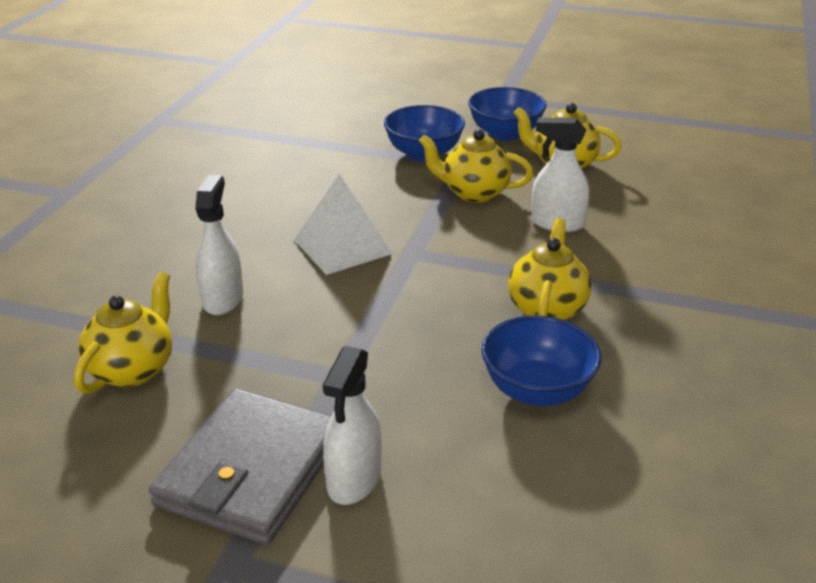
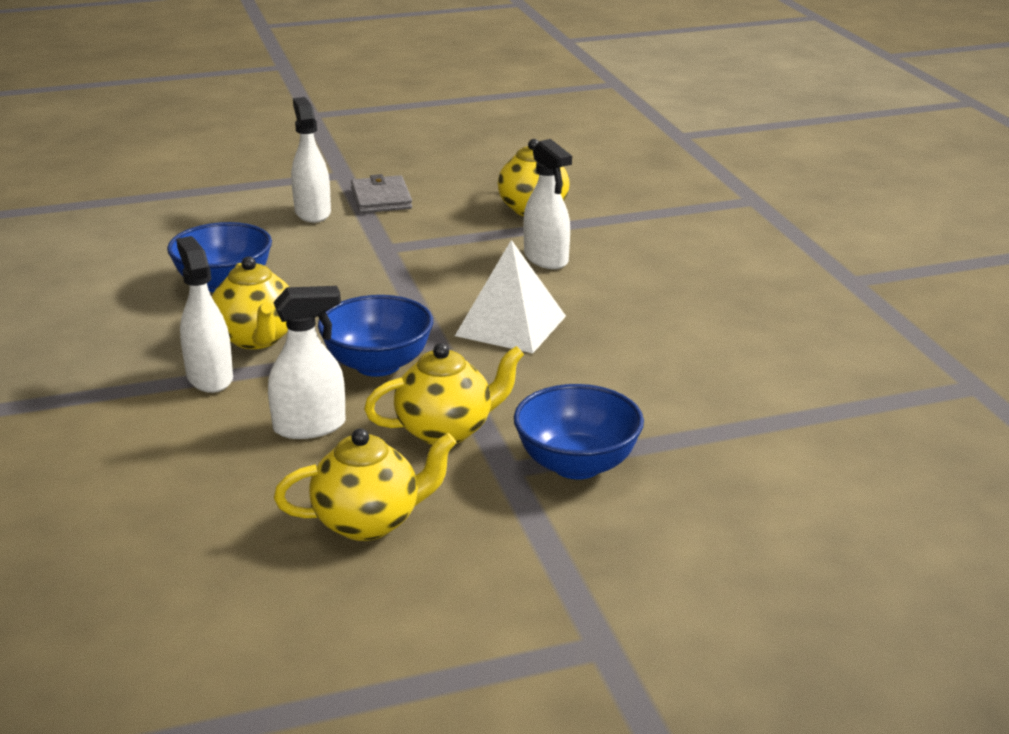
camera: 145 degrees right, 5 degrees down
(251, 470) = (381, 199): grey wallet -> grey wallet, size x0.58
(505, 134) = (507, 550): blue bowl -> blue bowl (378, 365)
(606, 285) = (209, 377): none -> white spray bottle

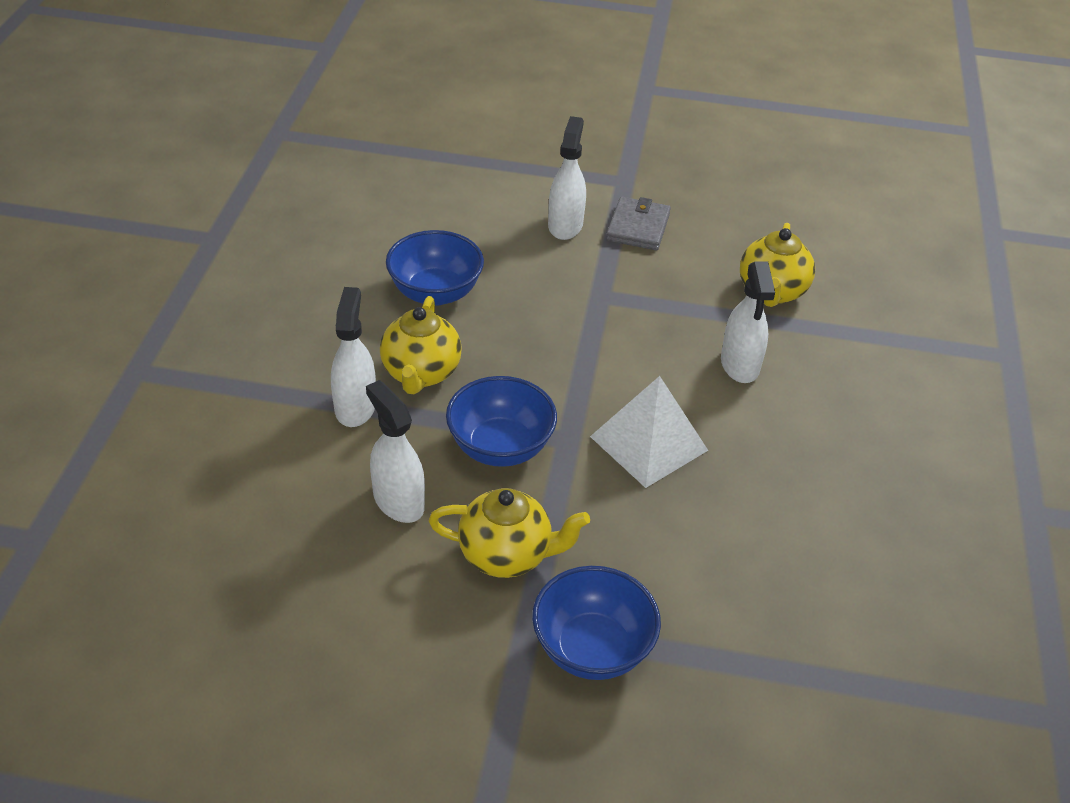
camera: 25 degrees right, 15 degrees up
(310, 427) = (398, 501): white spray bottle -> white spray bottle turned 135 degrees counterclockwise
(369, 522) = (376, 637): yellow teapot -> none

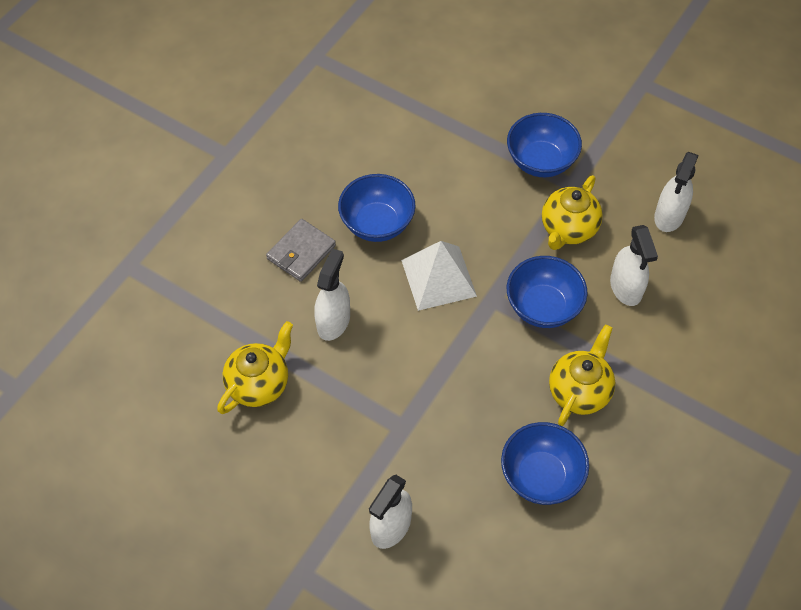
camera: 155 degrees left, 15 degrees up
(355, 406) = (637, 375): white spray bottle -> white spray bottle (669, 216)
(507, 555) = (568, 229): yellow teapot -> yellow teapot turned 90 degrees counterclockwise
(638, 227) = (325, 501): grey wallet -> grey wallet (301, 252)
(768, 484) = (377, 224): none -> blue bowl

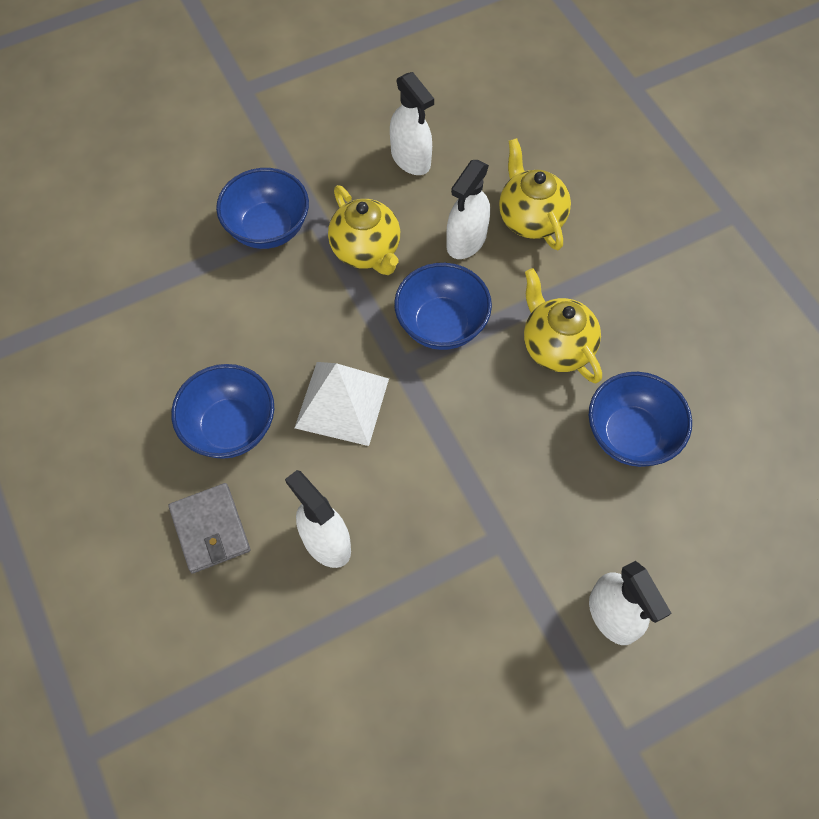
camera: 60 degrees left, 5 degrees up
(259, 384) = (356, 670): yellow teapot -> yellow teapot (530, 218)
(626, 287) = (466, 240): white spray bottle -> white spray bottle turned 105 degrees clockwise

